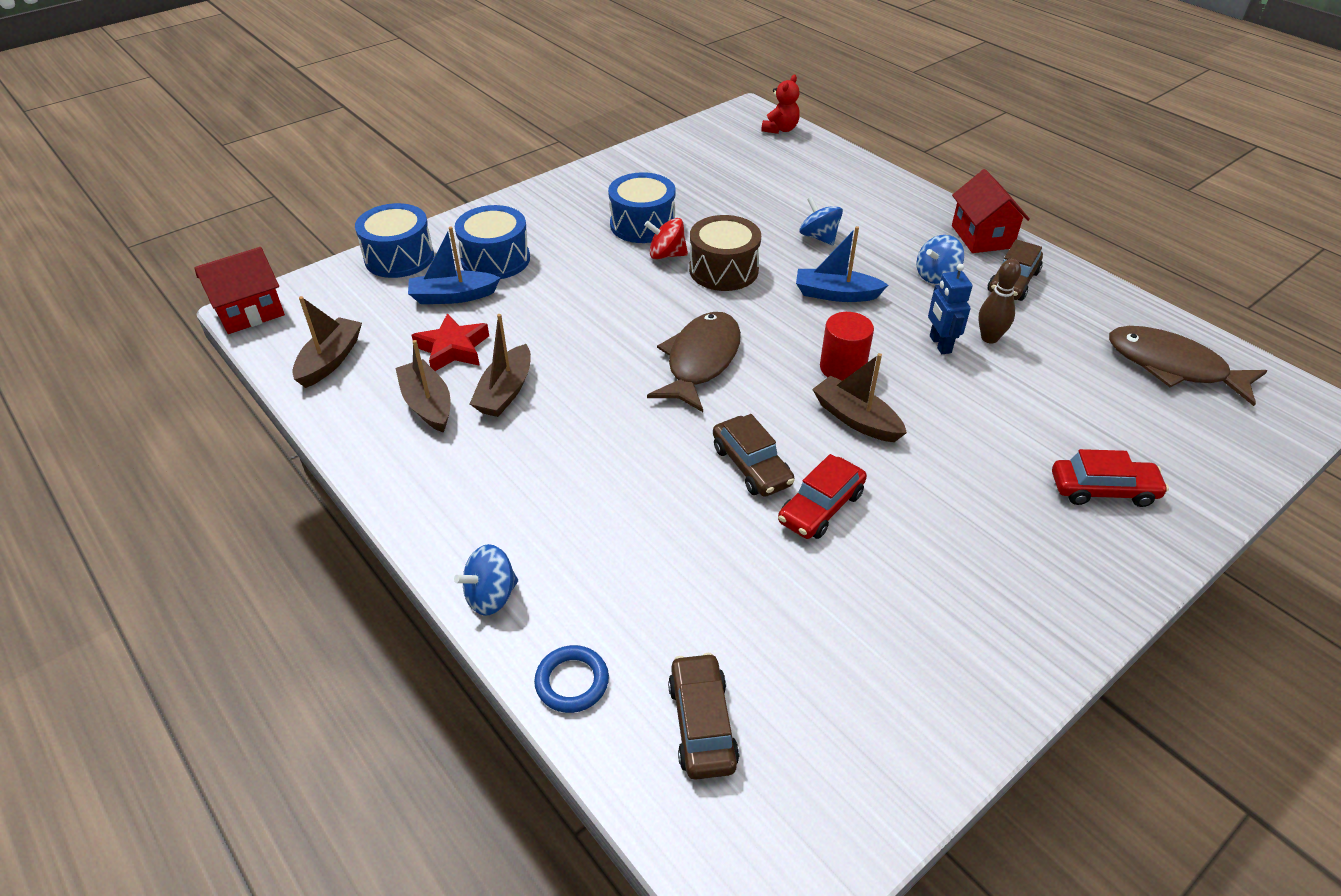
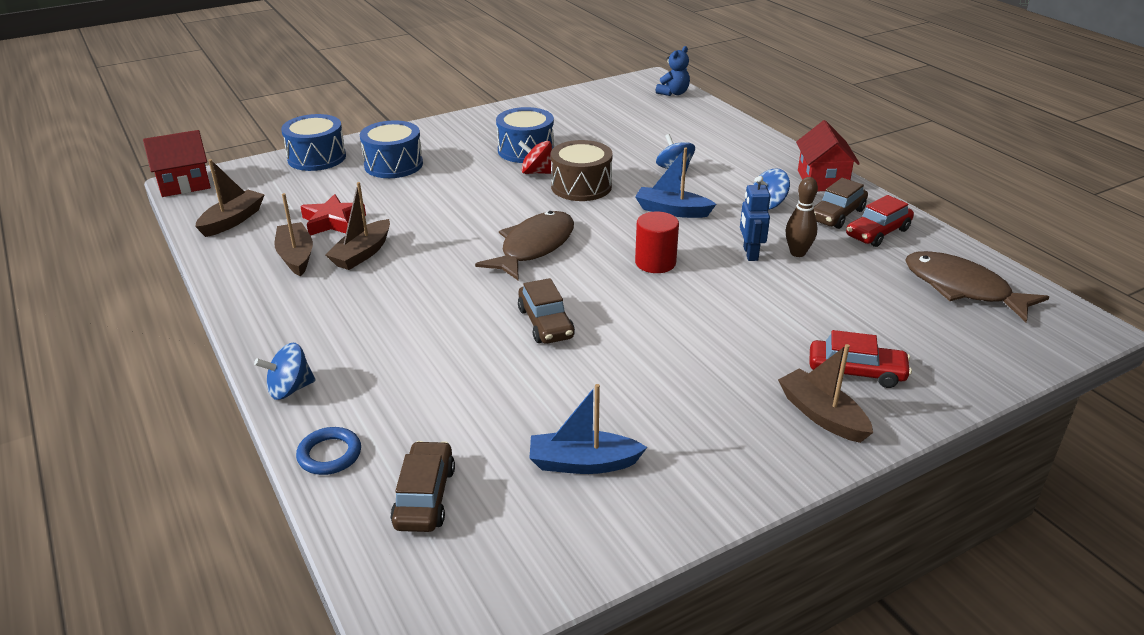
camera: 10 degrees right, 10 degrees down
(453, 296) = (348, 186): blue boat -> blue boat (583, 463)
(780, 129) = (673, 93): red teddy bear -> blue teddy bear
(820, 507) = (593, 358): red car -> red car (877, 233)
(856, 419) = (651, 299): brown boat -> brown boat (822, 415)

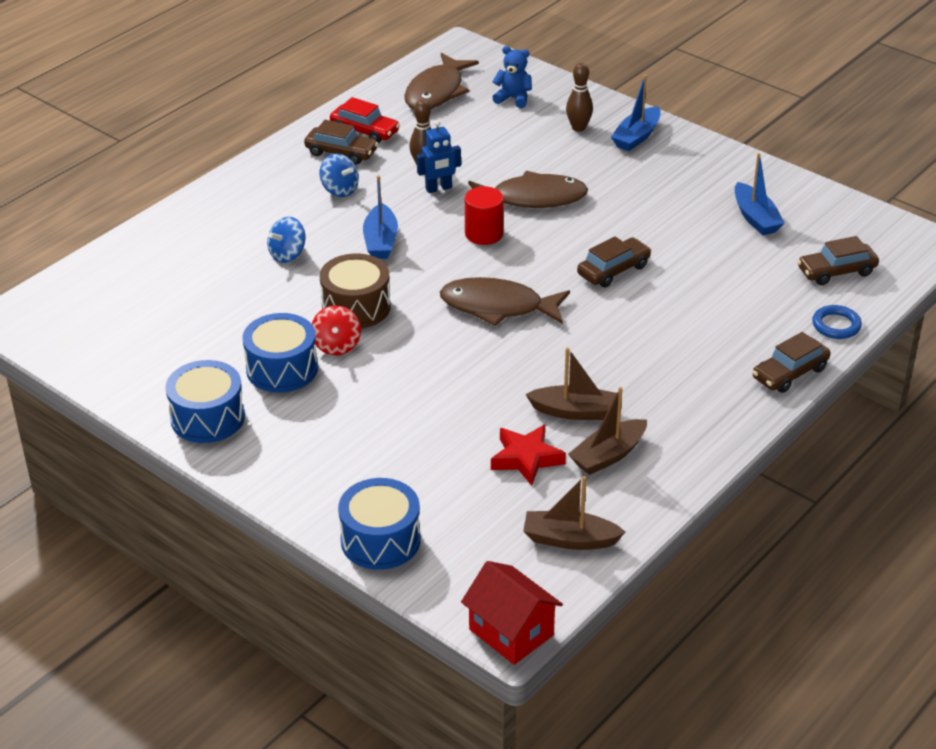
camera: 110 degrees left, 5 degrees up
(290, 389) = (790, 373): blue spinning top -> brown car
(393, 165) = (369, 463): blue drum -> blue drum (207, 418)
(673, 93) = (59, 292): blue teddy bear -> blue teddy bear (513, 98)
(707, 304) = (532, 198): none -> brown fish
(822, 180) = (271, 166): red house -> none
(822, 415) = (636, 137): brown boat -> blue boat
(856, 372) = (578, 128): red car -> brown bowling pin

